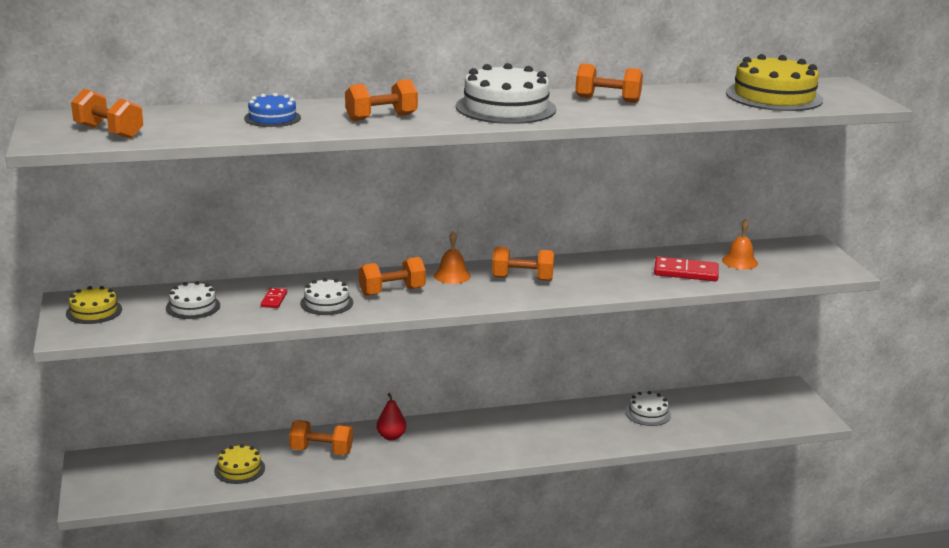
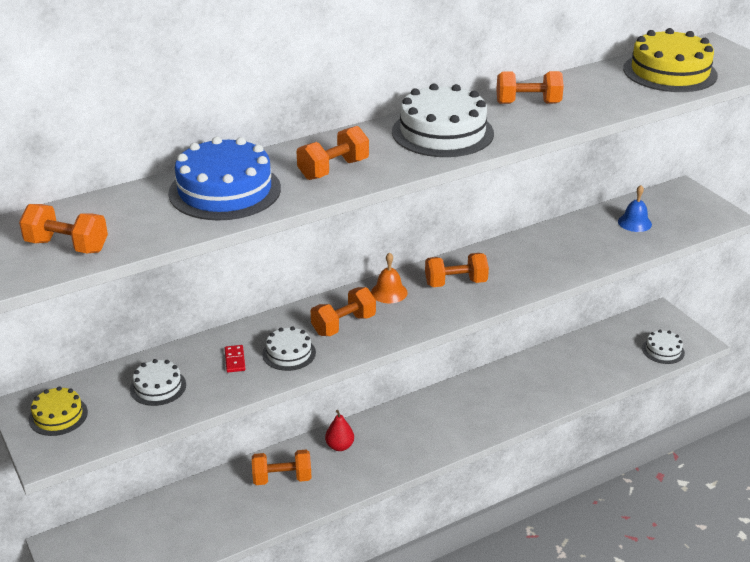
camera: 15 degrees left, 10 degrees up
(239, 469) = (213, 519): yellow cake -> none
(272, 118) = (225, 190): blue cake -> blue cake, size x1.87
(648, 413) = (555, 367): white cake -> white cake (663, 350)
(685, 272) = (595, 245): red domino -> none
(739, 262) = (634, 222): orange bell -> blue bell

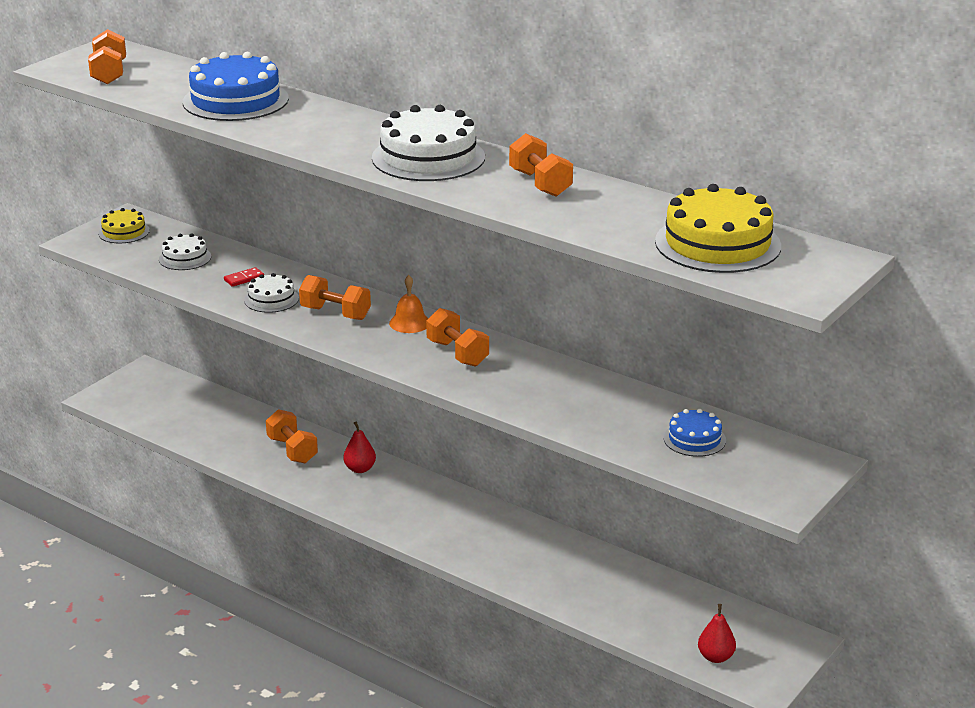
camera: 65 degrees right, 5 degrees down
(333, 169) = (308, 129): orange dumbbell -> none
(634, 222) = (694, 439): blue bell -> blue cake
(663, 350) = (715, 657): white cake -> red pear

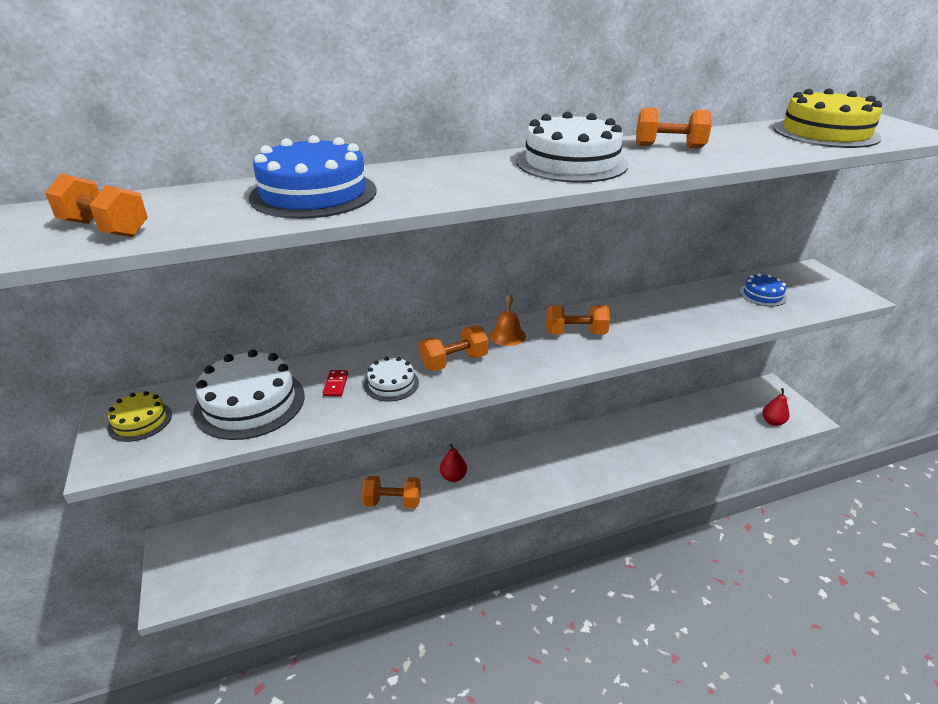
camera: 55 degrees left, 5 degrees up
(185, 258) = (250, 403): white cake -> white cake, size x1.87

